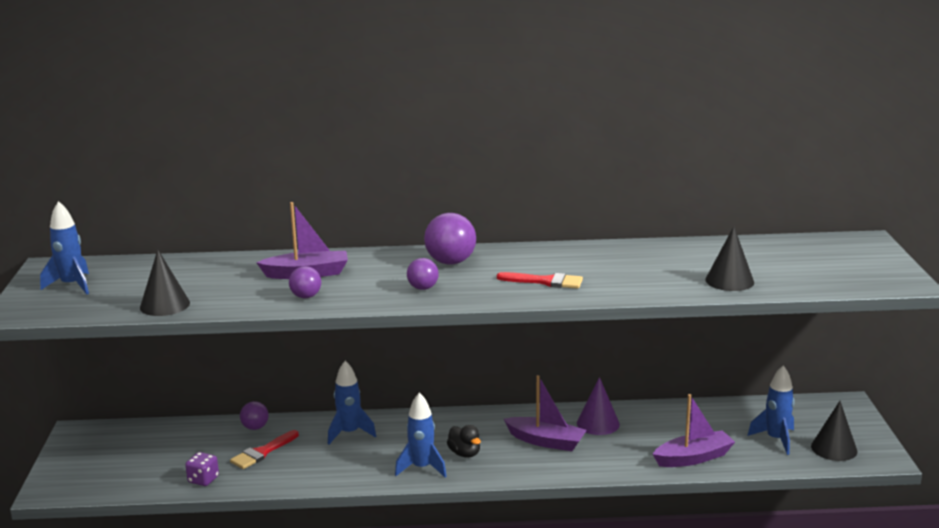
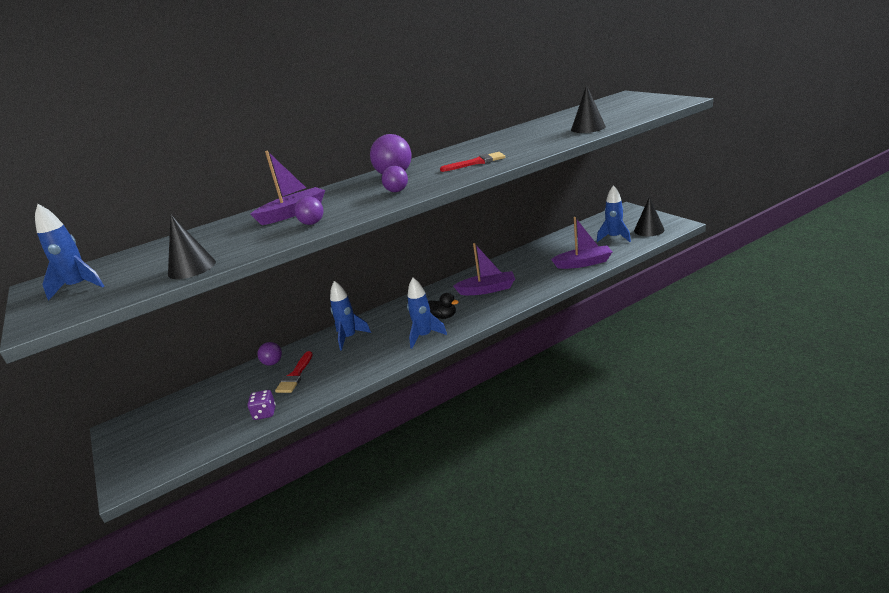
camera: 25 degrees left, 5 degrees up
(598, 423) = (506, 269): purple cone -> none
(693, 458) = (583, 263): purple boat -> purple boat turned 45 degrees clockwise

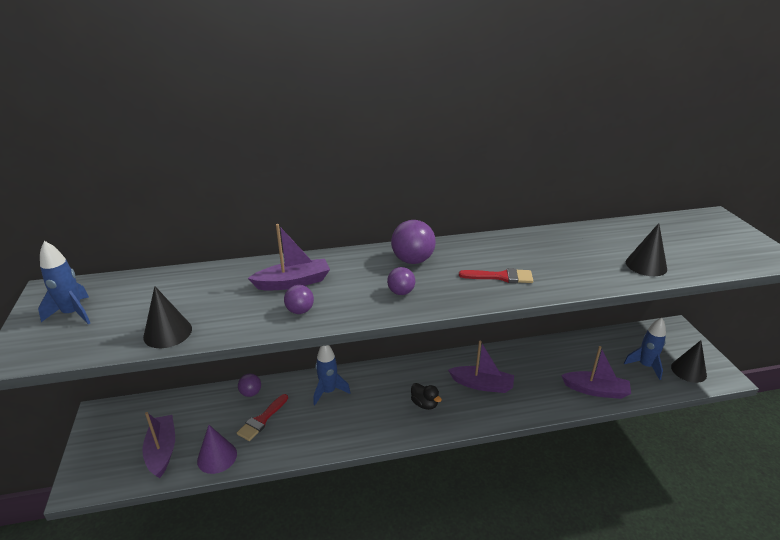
camera: 15 degrees right, 5 degrees up
(204, 428) = (162, 450): none -> purple boat
(265, 413) = (217, 457): purple dice -> purple cone
(424, 336) = (395, 423): blue rocket -> none

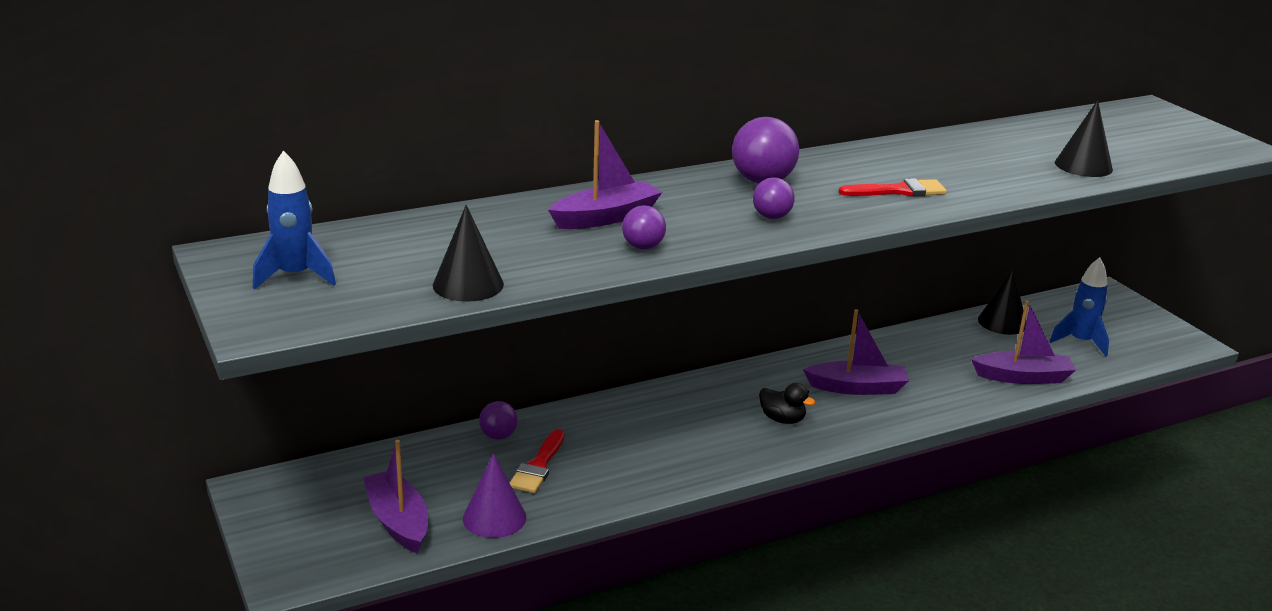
camera: 15 degrees left, 5 degrees down
(328, 391) = (625, 421): blue rocket -> none
(688, 370) = (1141, 341): black cone -> black cone (1002, 322)

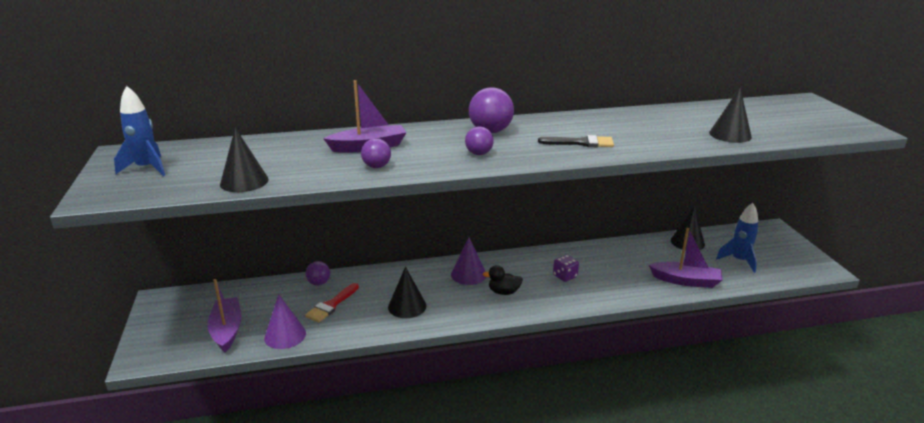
camera: 15 degrees right, 0 degrees up
(653, 455) = (407, 306): none -> black cone
(718, 399) = (468, 274): none -> purple cone
(782, 419) = (503, 292): black duck -> black duck turned 135 degrees clockwise
(857, 388) = (565, 276): purple boat -> purple dice
(899, 191) = (581, 143): red brush -> black brush

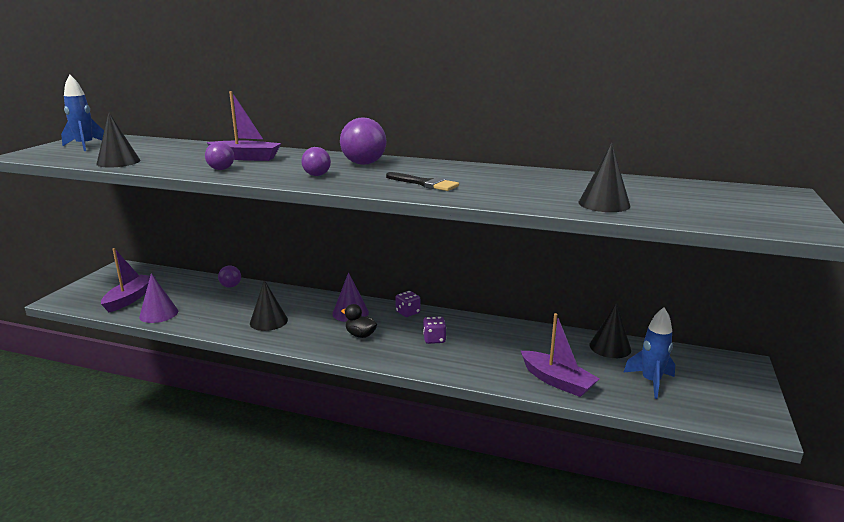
camera: 30 degrees right, 5 degrees down
(331, 305) = (217, 303): red brush -> none
(515, 259) = (408, 312): none -> purple dice

